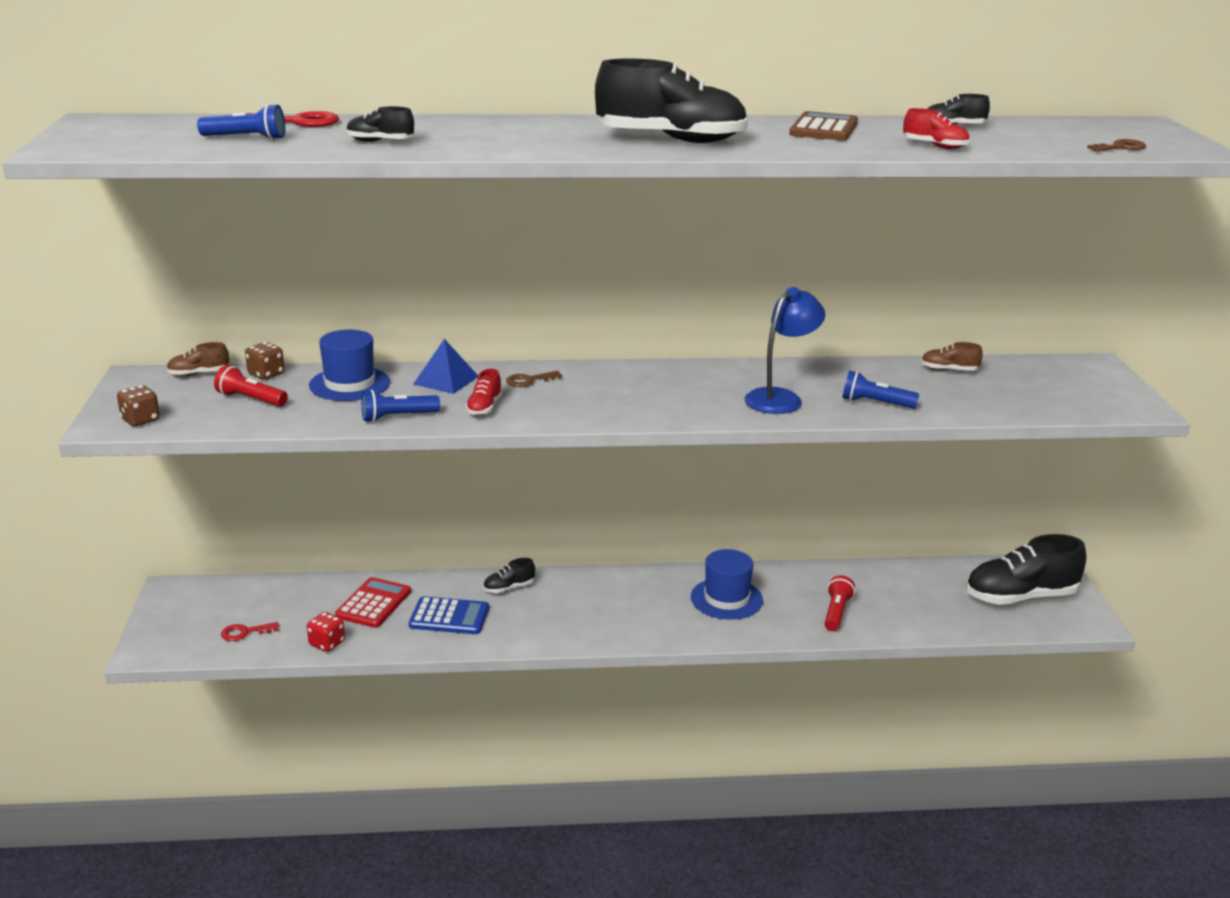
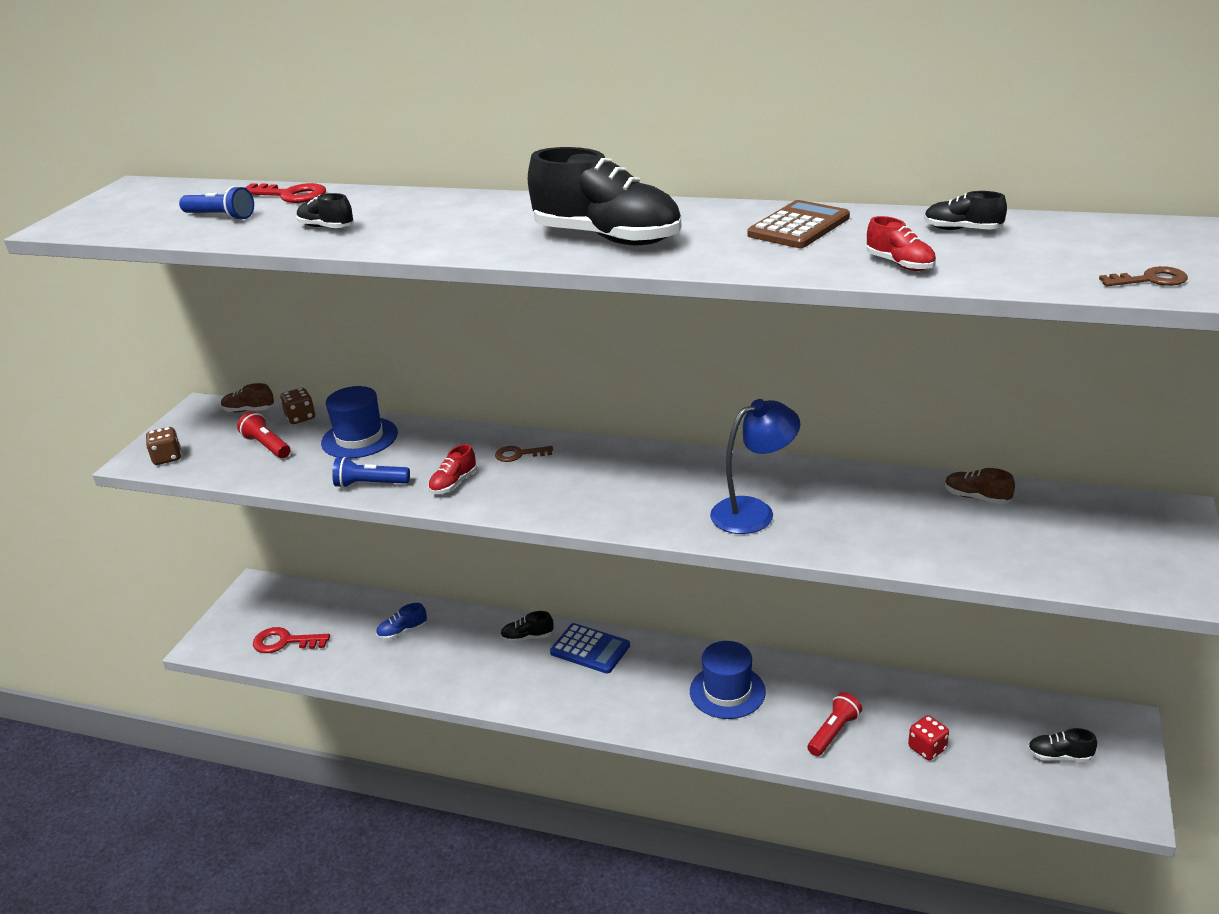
camera: 25 degrees right, 5 degrees up
(244, 632) = (284, 642): red key -> red key, size x1.53
(327, 643) = (341, 668): red dice -> red dice (927, 748)
(373, 604) = (402, 632): red calculator -> blue shoe
(446, 380) = (445, 444): blue pyramid -> none
(449, 617) = (457, 660): blue calculator -> blue calculator (590, 649)
(875, 403) = (855, 534): blue flashlight -> none
(1020, 597) = (1059, 756): black shoe -> black shoe, size x0.45

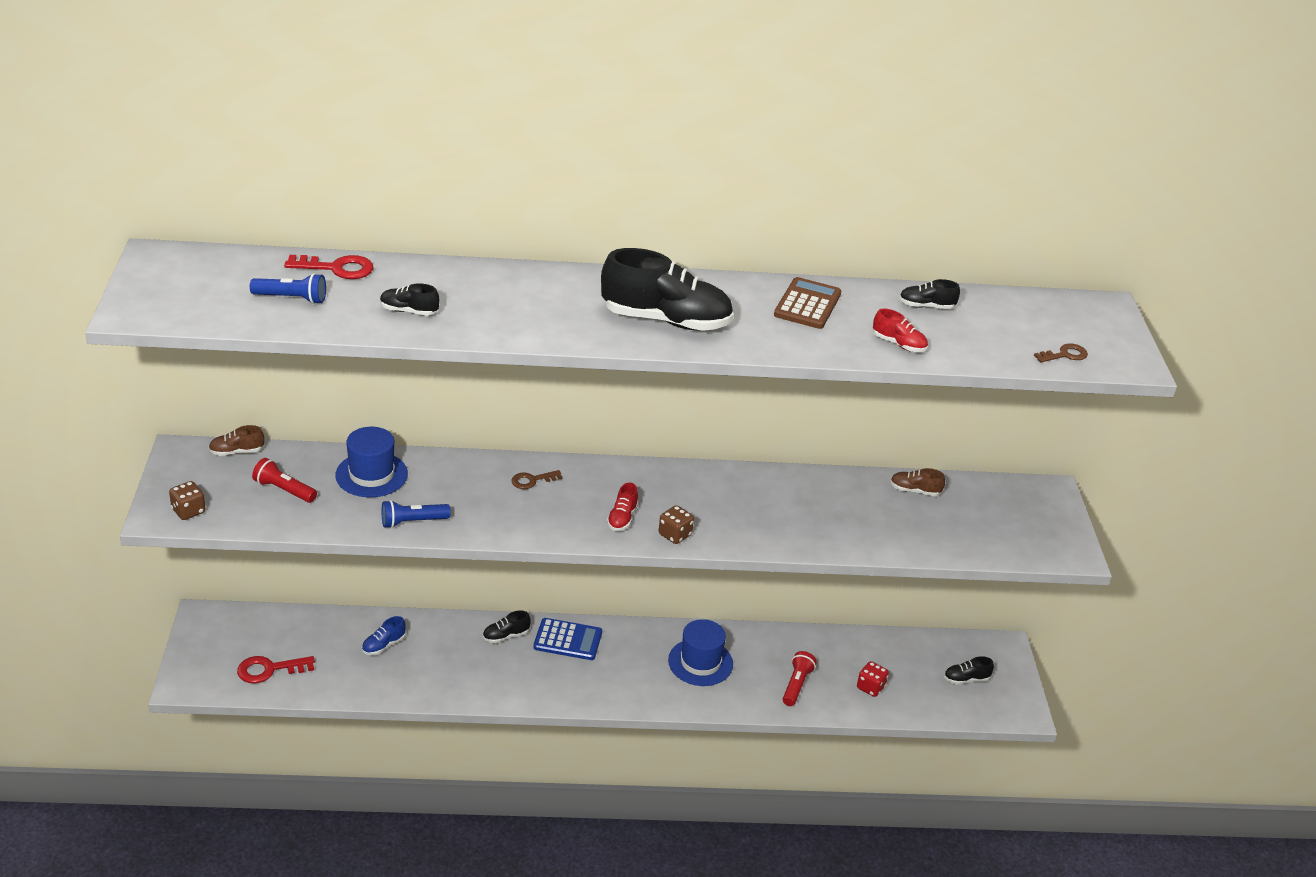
camera: 25 degrees left, 5 degrees up
(300, 417) = (297, 456): brown dice -> brown dice (675, 535)
(453, 483) = (489, 514): red shoe -> red shoe (622, 518)
(754, 511) = (754, 518): blue lamp -> none

